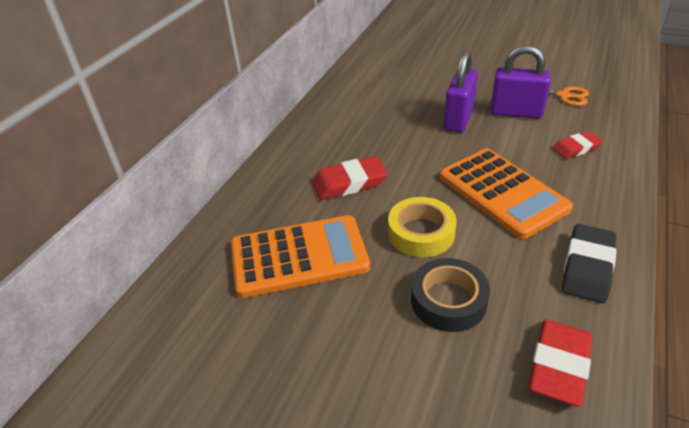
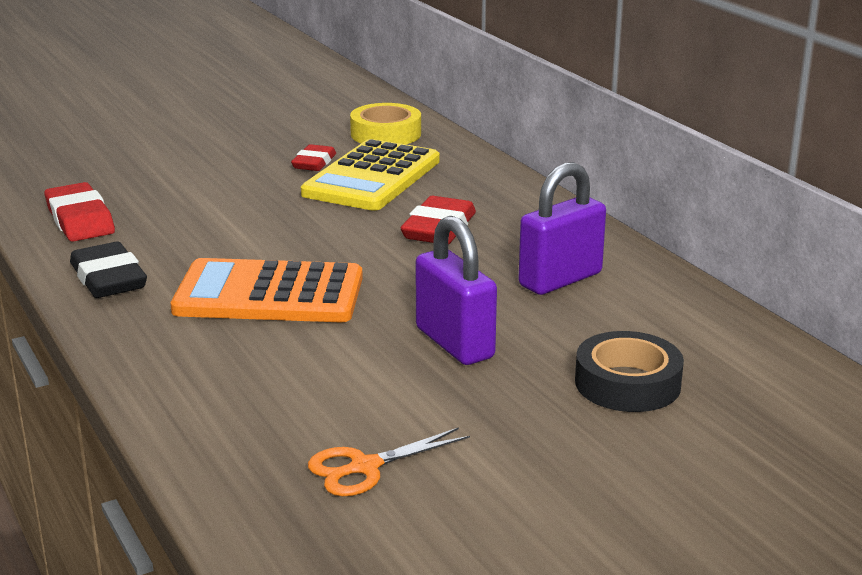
camera: 125 degrees right, 15 degrees down
(299, 256) = (372, 177): orange calculator -> yellow calculator
(421, 233) = (299, 231): yellow tape -> yellow tape (386, 134)
(448, 300) = (208, 210): black tape -> black tape (627, 383)
(516, 113) = (395, 394): purple padlock -> purple padlock (560, 279)
(576, 148) = (242, 386): red eraser -> red eraser (314, 163)

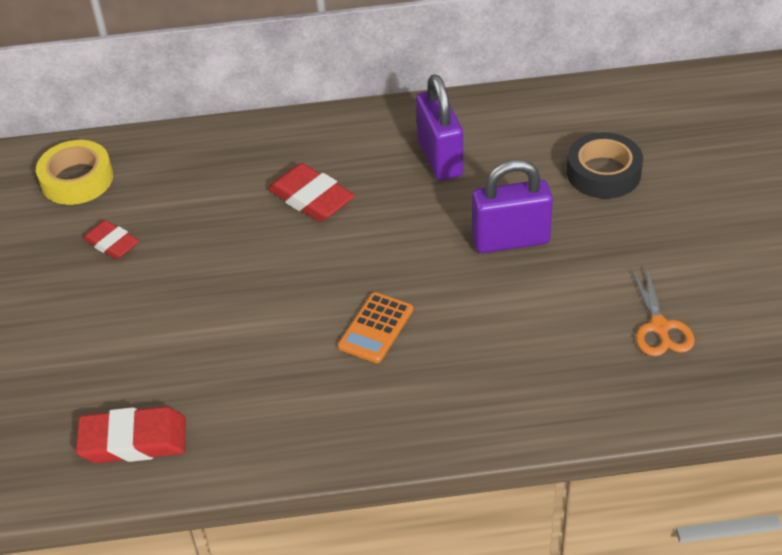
camera: 65 degrees left, 20 degrees up
(108, 279) = (285, 433): black eraser -> none
(269, 294) = (376, 328): orange calculator -> orange calculator, size x0.51
(372, 177) = (176, 212): yellow calculator -> none

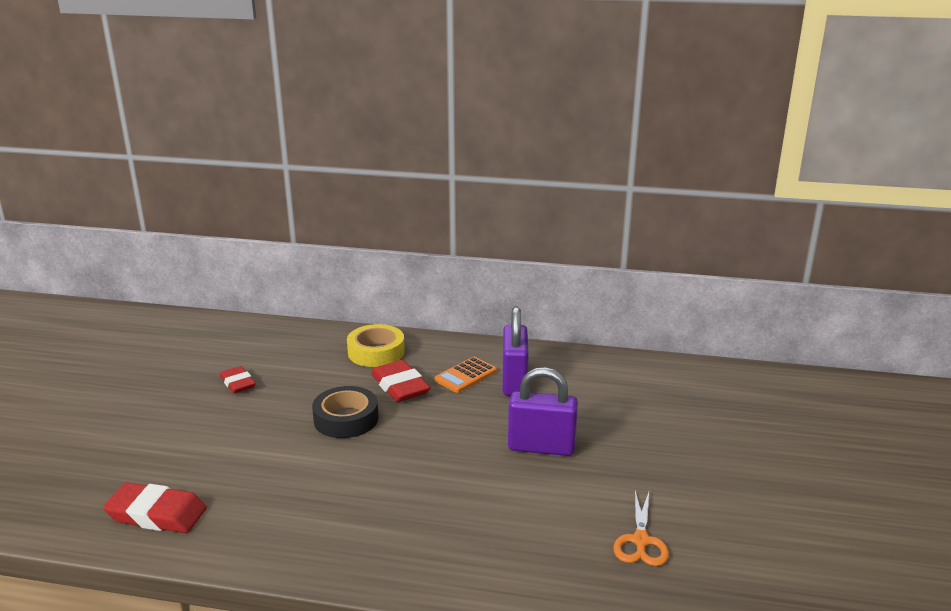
camera: 15 degrees right, 20 degrees down
(77, 179) = (243, 341): yellow tape -> yellow tape (376, 352)
(376, 328) = (395, 483): orange calculator -> orange calculator (466, 375)
(603, 173) = (643, 418): black tape -> black tape (346, 419)

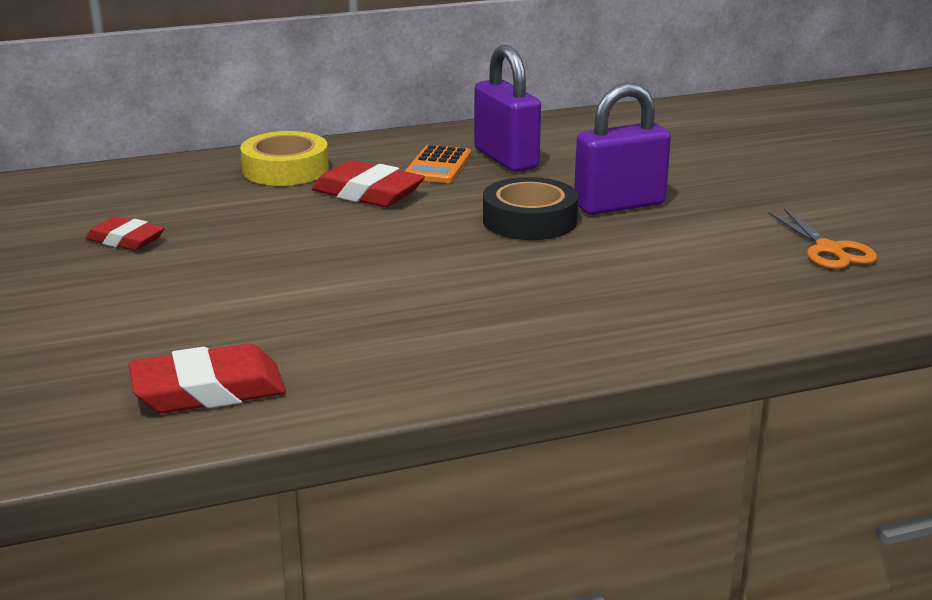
camera: 30 degrees left, 0 degrees up
(346, 419) = (341, 237): black tape -> black tape (529, 220)

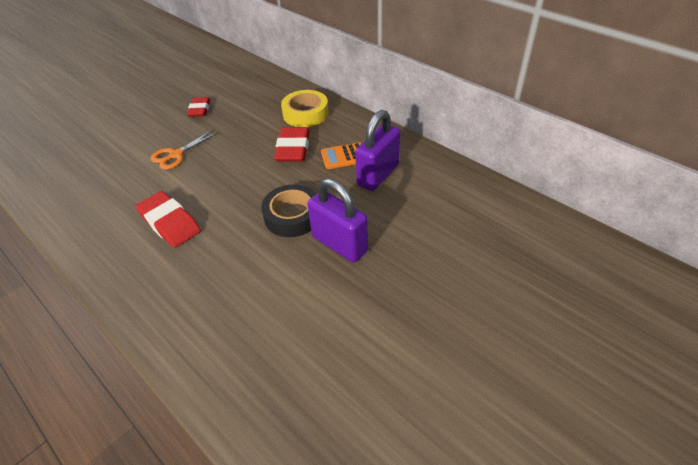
camera: 65 degrees right, 20 degrees up
(208, 390) = (67, 190): red eraser -> red eraser (170, 223)
(829, 250) = (328, 373): orange scissors -> orange scissors (175, 155)

